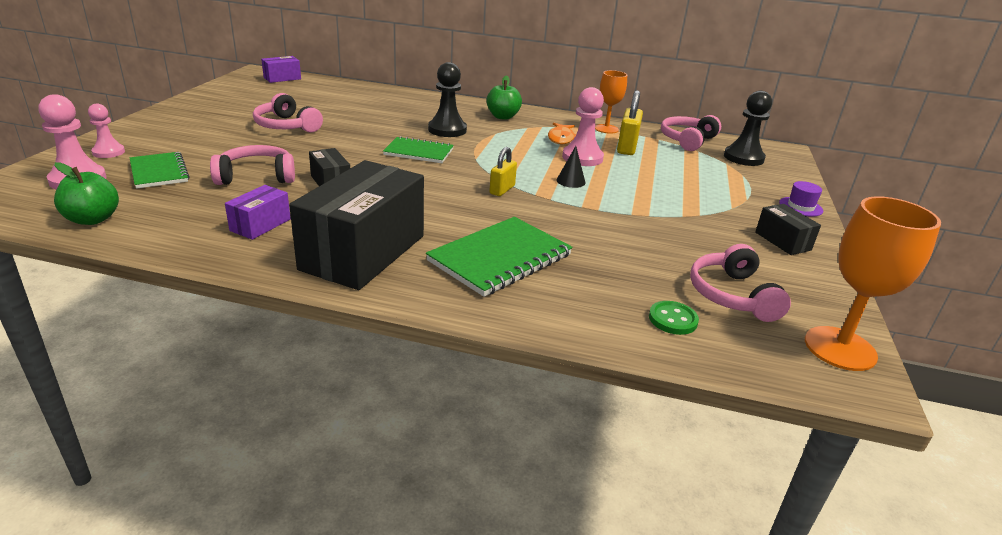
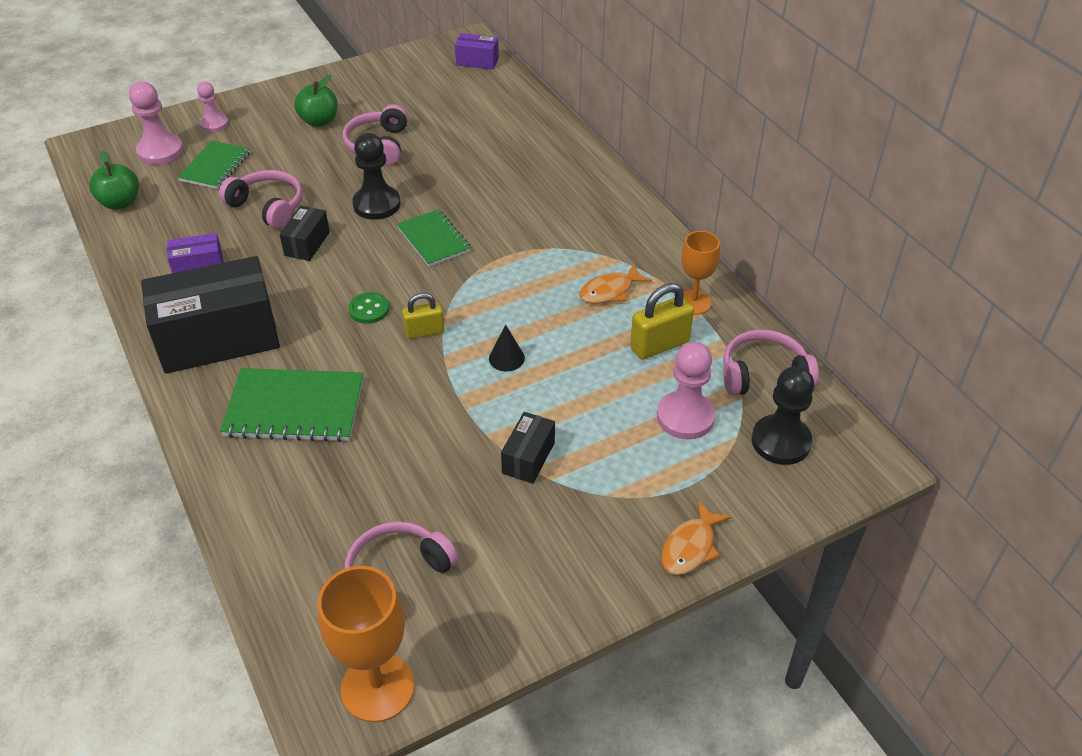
camera: 50 degrees right, 15 degrees up
(447, 130) = (511, 219): black pawn -> black pawn (377, 204)
(503, 117) = (605, 224): green apple -> green apple (319, 121)
(582, 158) = (579, 333): pink pawn -> pink pawn (685, 417)
(672, 319) = (308, 557): green button -> green button (369, 309)
(782, 241) = (569, 566): black box -> black box (528, 458)
(800, 207) = (690, 547): purple hat -> orange fish

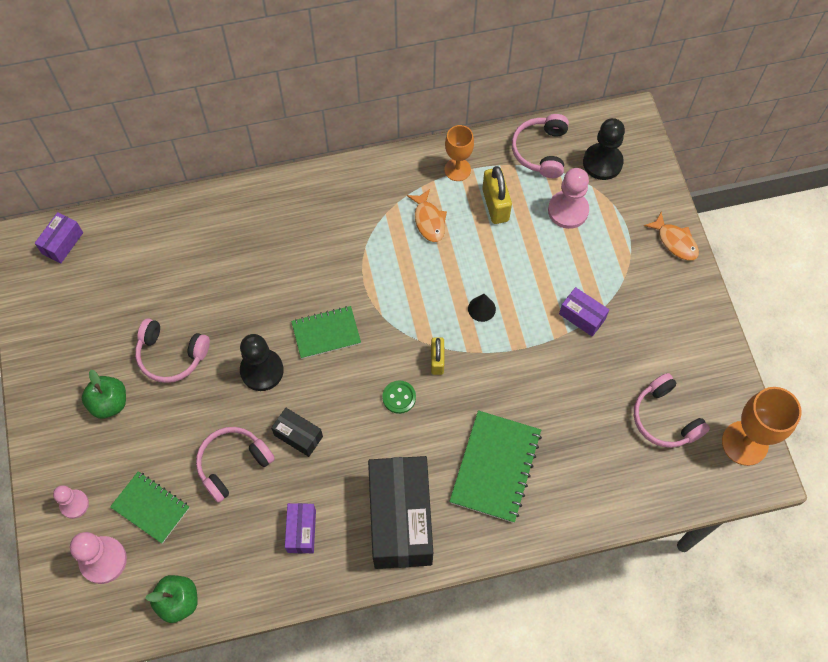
camera: 75 degrees left, 20 degrees up
(528, 458) = (582, 316): black box -> purple box

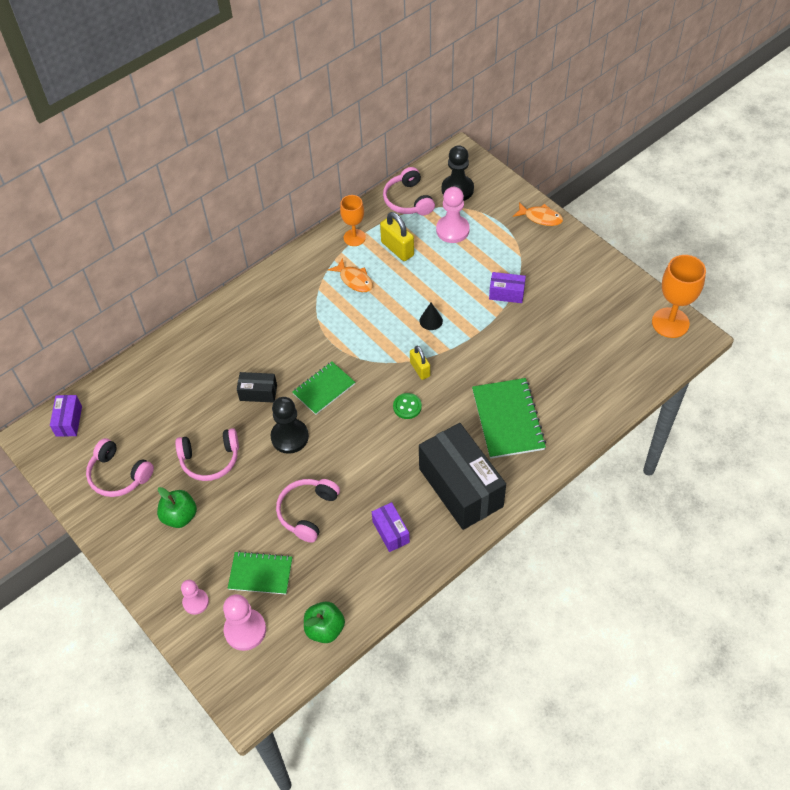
camera: 25 degrees left, 10 degrees down
(298, 436) = (347, 468): black box -> black box (258, 393)
(665, 418) = (606, 332): pink headphones -> pink headphones (119, 475)

